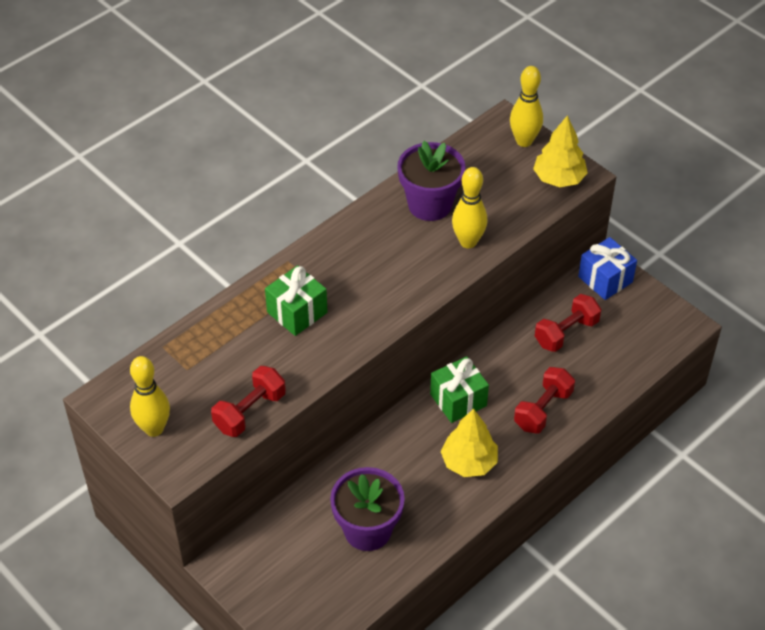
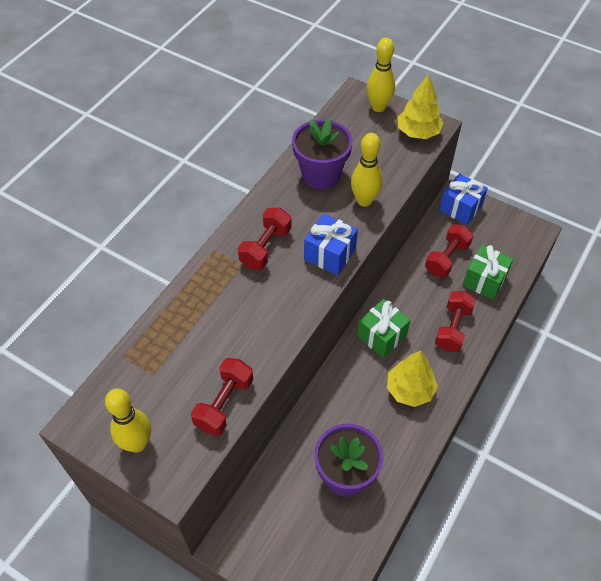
camera: 15 degrees left, 5 degrees up
(297, 312) = (238, 296): green gift -> green gift (484, 280)
(342, 269) = (266, 247): none -> red dumbbell
(409, 290) = (330, 254): none -> blue gift

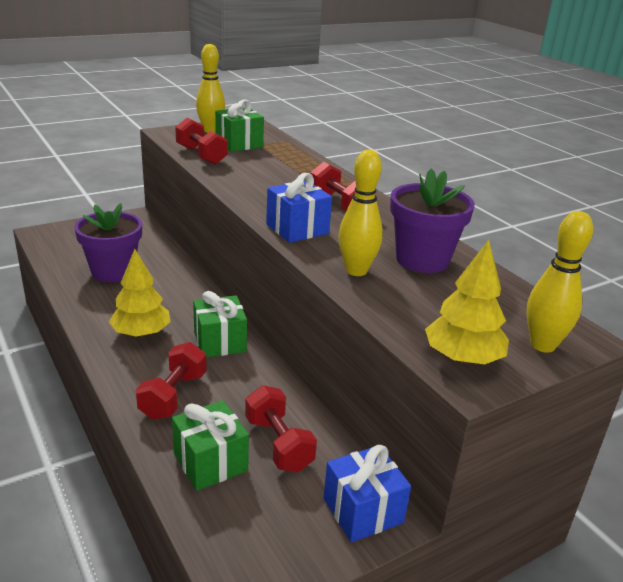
camera: 115 degrees right, 25 degrees down
(165, 391) = (239, 144): none -> green gift
(452, 328) = (173, 396): red dumbbell -> red dumbbell turned 60 degrees clockwise

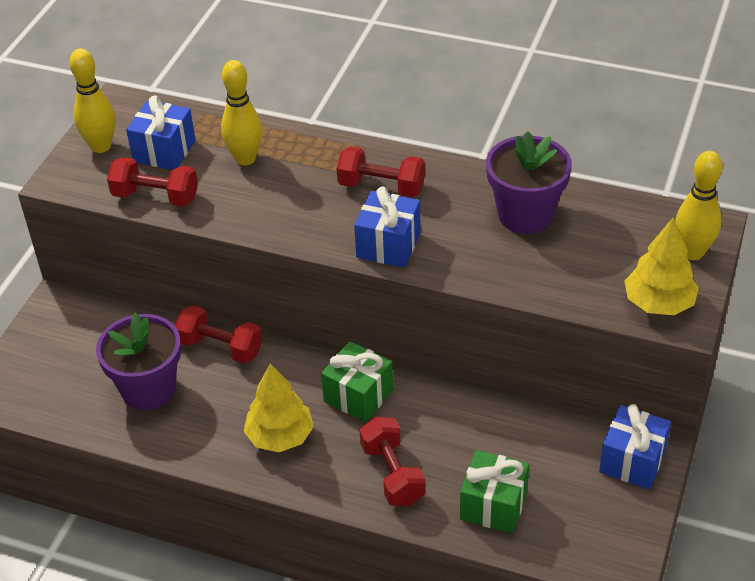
camera: 35 degrees left, 15 degrees up
(239, 144) = (164, 151): green gift -> blue gift
(278, 444) = (521, 454): red dumbbell -> red dumbbell (220, 347)
(356, 271) = (494, 264): yellow bowling pin -> yellow bowling pin (245, 159)

